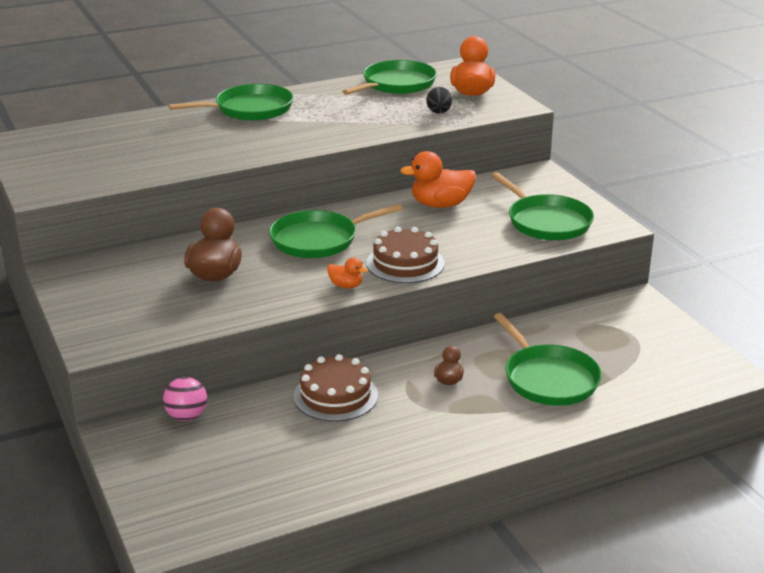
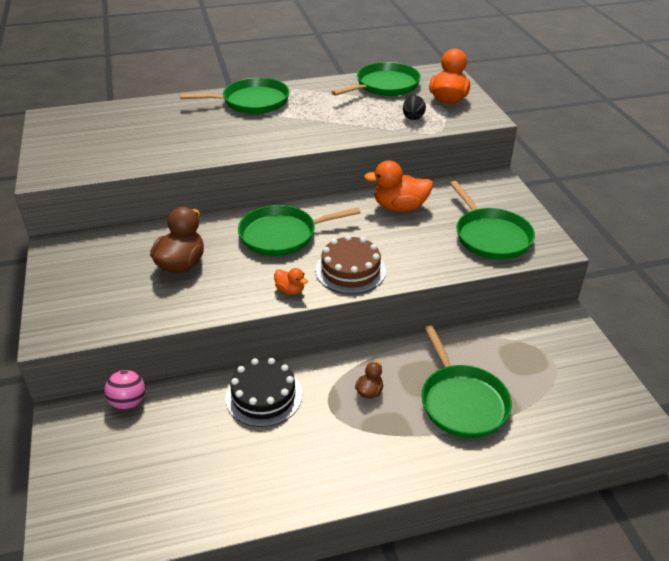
camera: 10 degrees right, 10 degrees up
(335, 396) = (264, 396): brown cake -> black cake

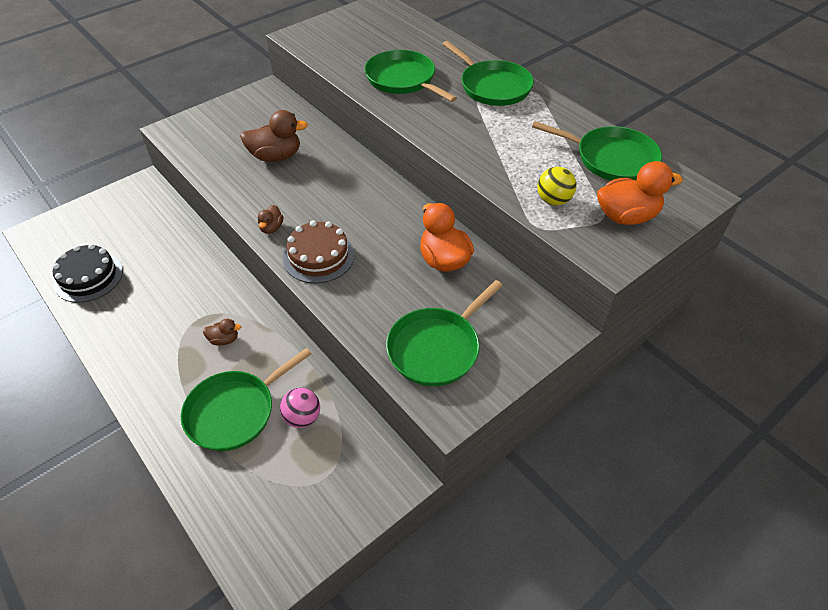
camera: 65 degrees right, 10 degrees up
(128, 402) = (166, 207): pink ball -> pink ball (302, 417)
(264, 396) = (196, 275): black cake -> black cake (88, 277)
(282, 235) = (347, 196): green pan -> green pan (403, 80)
(290, 290) = (271, 228): orange duck -> brown duck
(413, 118) = (553, 200): black egg -> yellow ball

